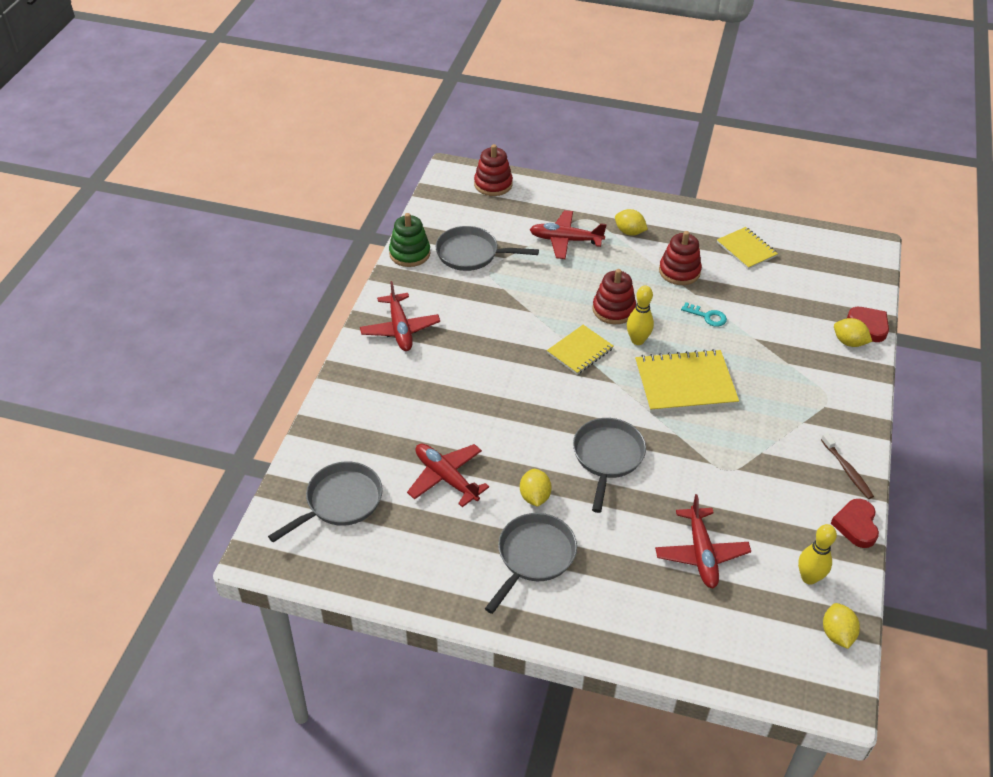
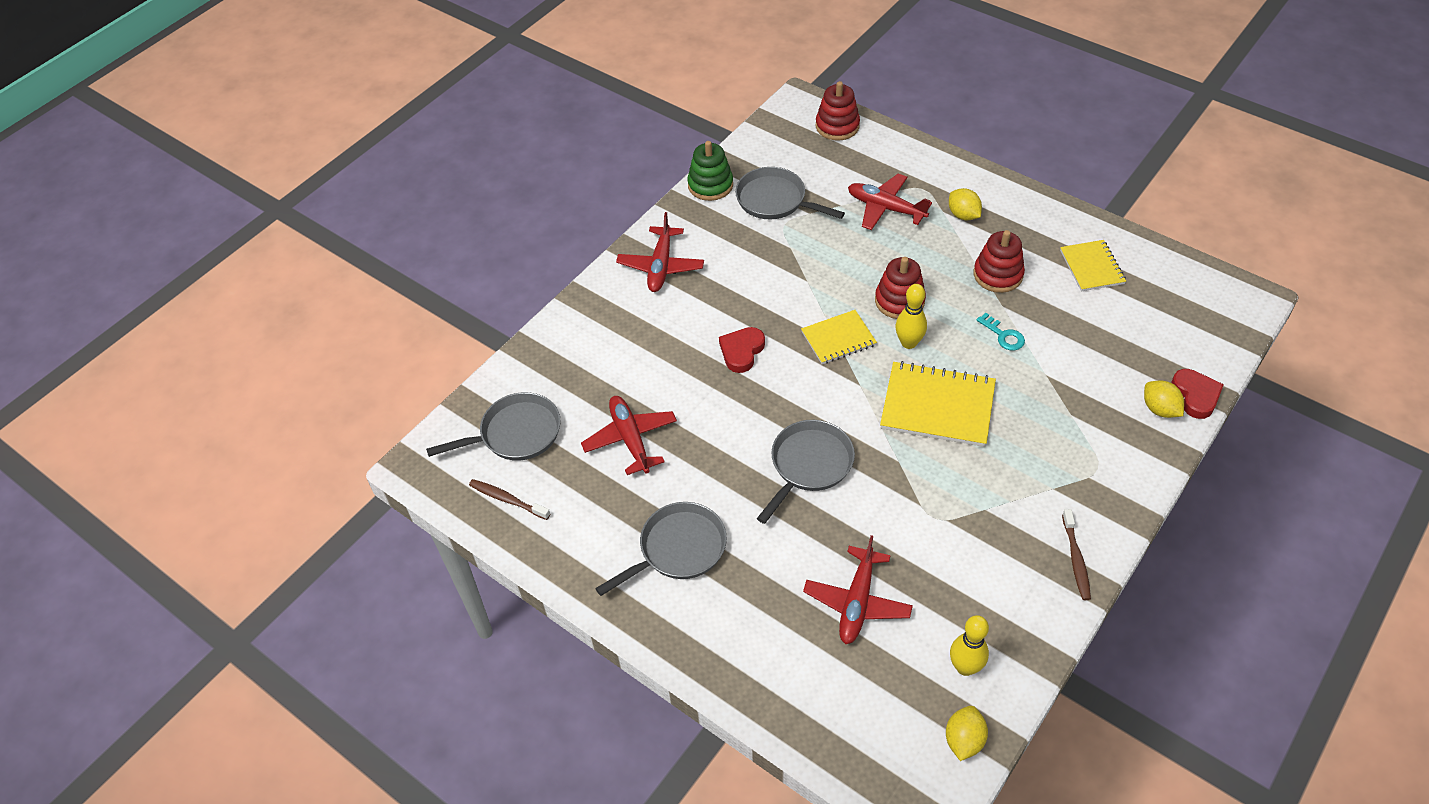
camera: 25 degrees right, 5 degrees up
(361, 560) = (507, 500): none -> brown toothbrush
(534, 496) = (710, 485): yellow lemon -> none
(856, 525) = (1052, 625): red heart -> red heart (741, 351)

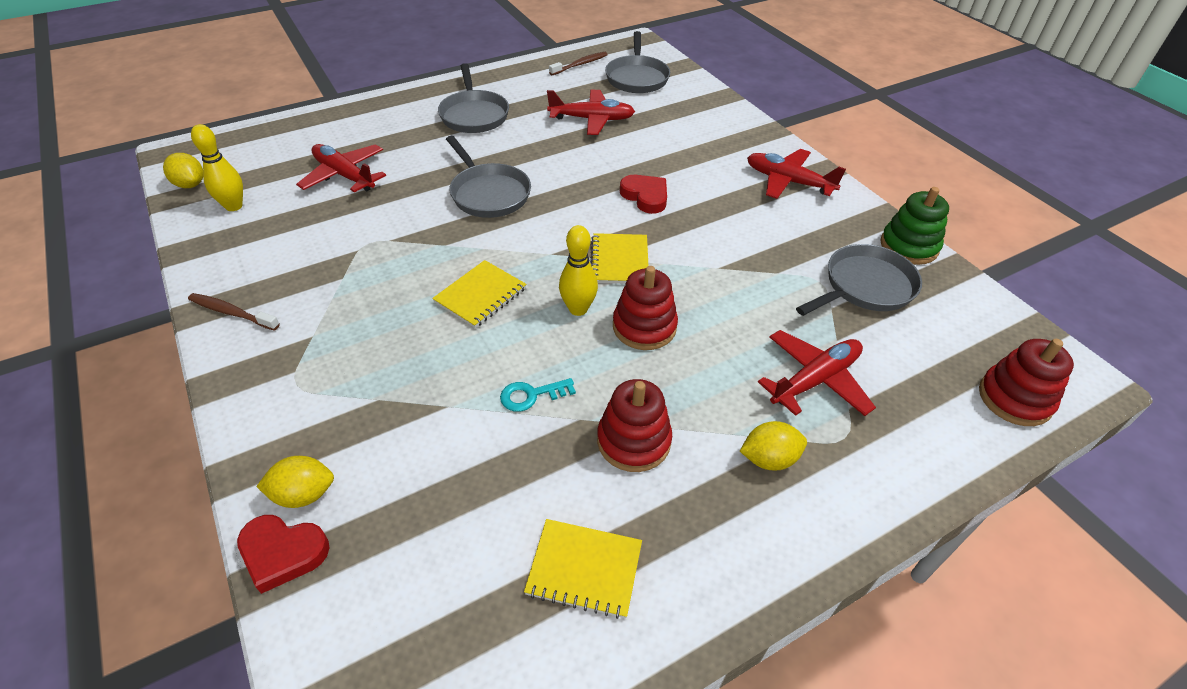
camera: 110 degrees right, 5 degrees down
(937, 406) = (480, 295): yellow notebook -> yellow notebook, size x0.61

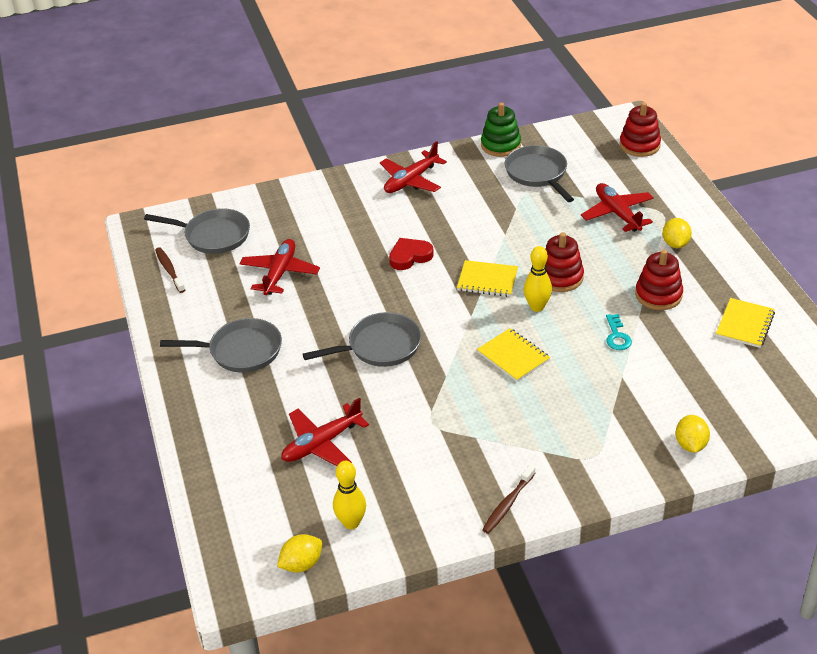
camera: 75 degrees left, 5 degrees down
(283, 553) = (733, 451): red heart -> none

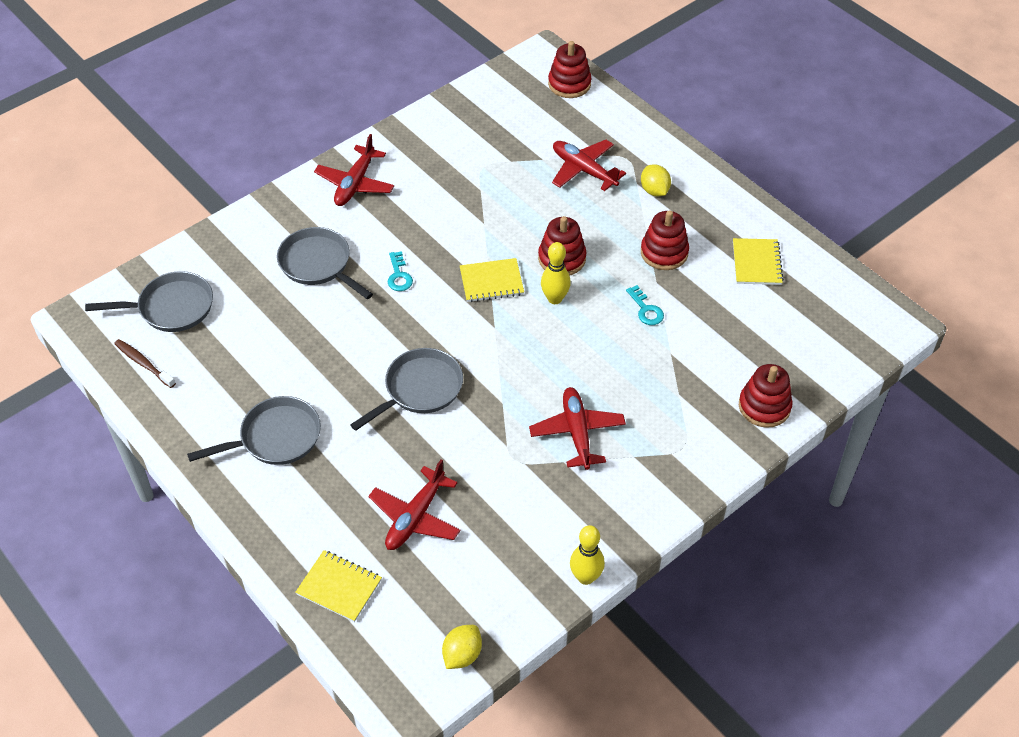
camera: 25 degrees left, 10 degrees up
(280, 273) = (270, 333): red plane -> red plane (577, 432)
(351, 523) = (488, 594): yellow bowling pin -> yellow bowling pin (585, 577)
(410, 256) = (399, 275): red heart -> turquoise key
(500, 145) = (429, 117): green stacking toy -> none
(508, 504) = (628, 523): brown toothbrush -> none
(513, 356) = (558, 361): yellow notebook -> yellow notebook (339, 587)
(537, 174) = (483, 143): grey pan -> grey pan (318, 264)
(690, 444) = (764, 406): yellow lemon -> red stacking toy

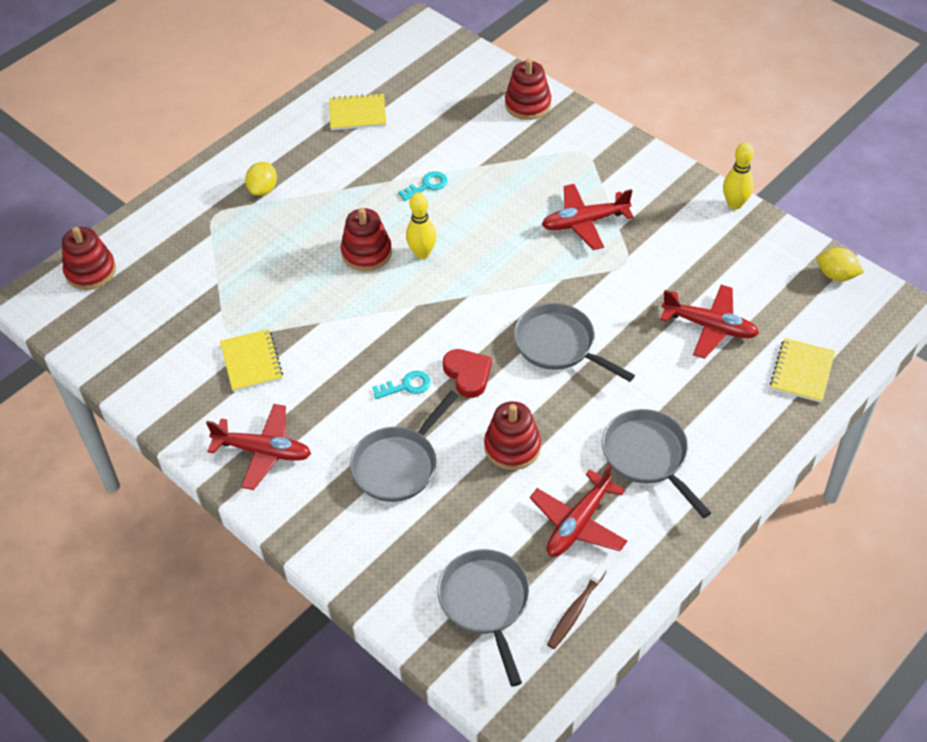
camera: 95 degrees left, 0 degrees up
(401, 318) = (468, 374): none -> red heart
(491, 282) = (405, 305): yellow notebook -> yellow notebook (251, 362)
(583, 170) = (234, 247): red plane -> red plane (578, 523)
(654, 190) = (263, 189): yellow lemon -> yellow lemon turned 45 degrees counterclockwise
(664, 252) = (350, 177): red stacking toy -> red stacking toy (512, 447)

